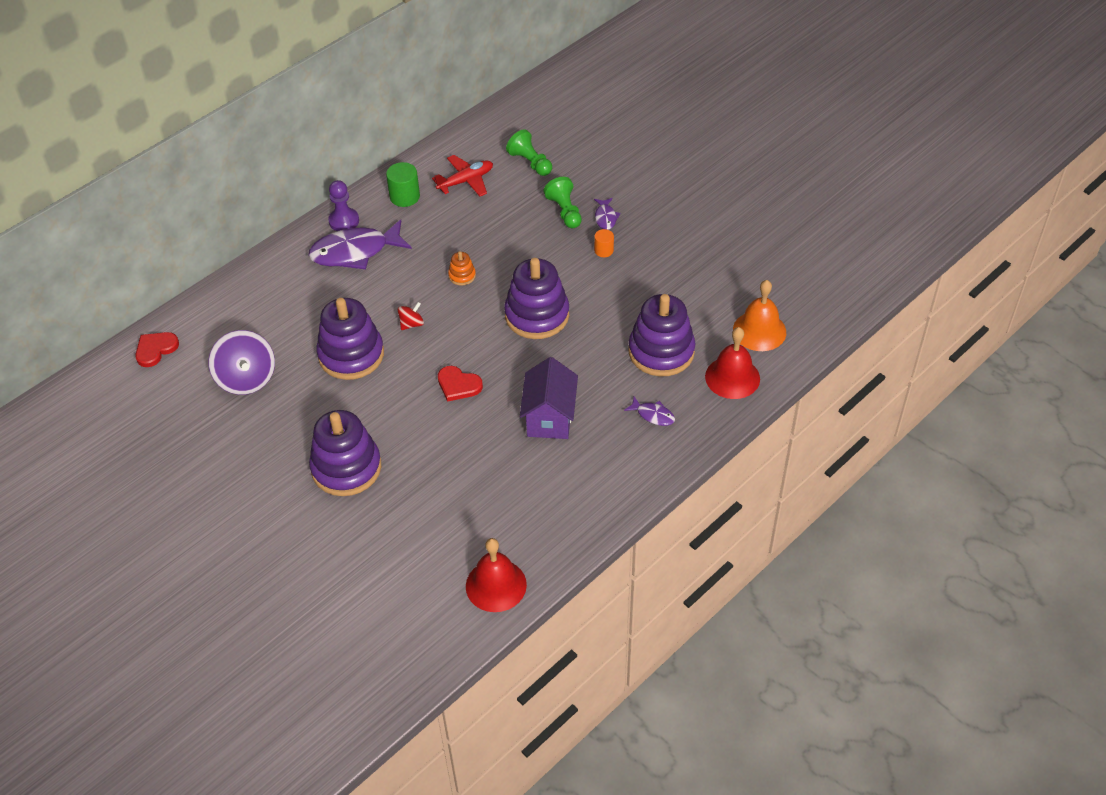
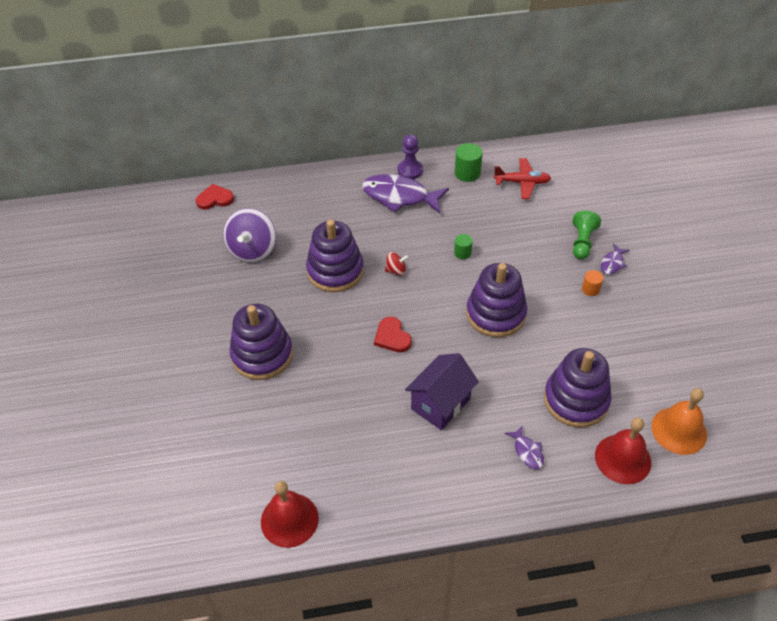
camera: 35 degrees right, 0 degrees up
(462, 275) = (462, 253): orange stacking toy -> green cylinder
(530, 162) = (583, 191): green pawn -> none

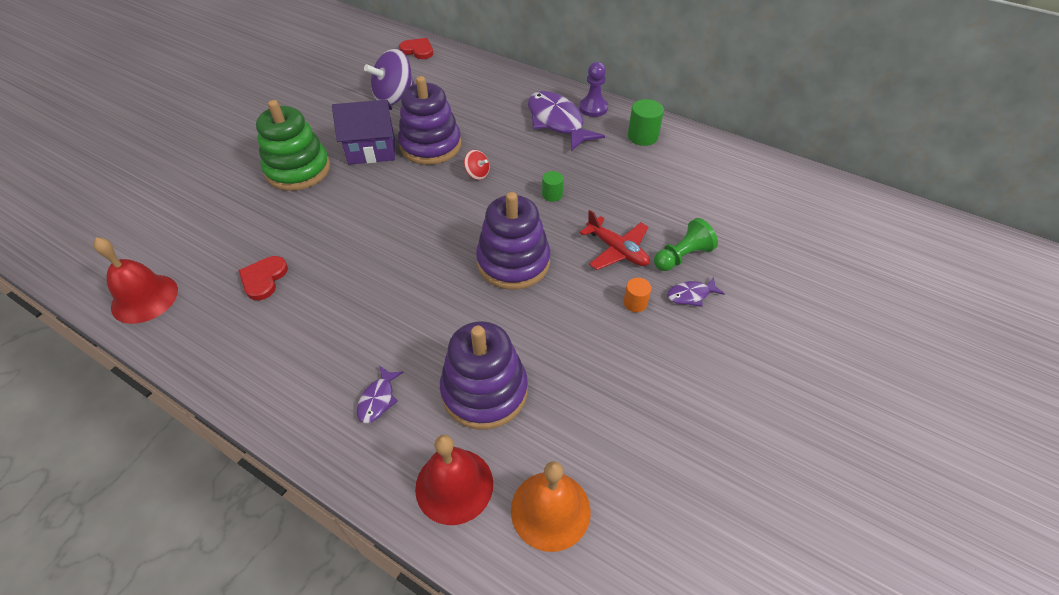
camera: 40 degrees right, 0 degrees up
(262, 355) = (298, 170): purple stacking toy -> green stacking toy
(392, 337) = (404, 221): red heart -> red heart (264, 279)
(440, 404) = (366, 300): purple house -> purple house (371, 151)
(522, 182) = (686, 171): red plane -> red plane (617, 250)

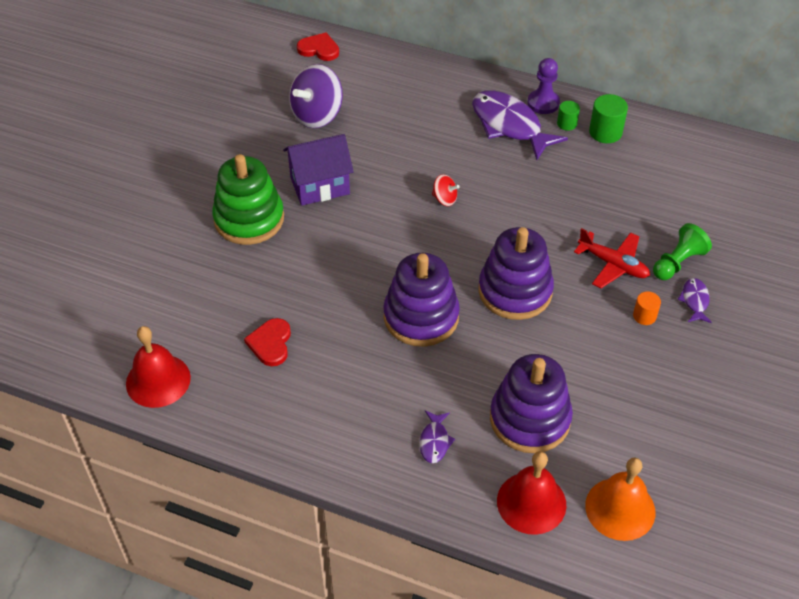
camera: 10 degrees left, 0 degrees up
(431, 145) = (382, 171): purple stacking toy -> purple stacking toy (421, 317)
(552, 195) = (530, 213): green cylinder -> green cylinder (567, 123)
(691, 295) = (695, 301): purple fish -> purple fish turned 120 degrees clockwise

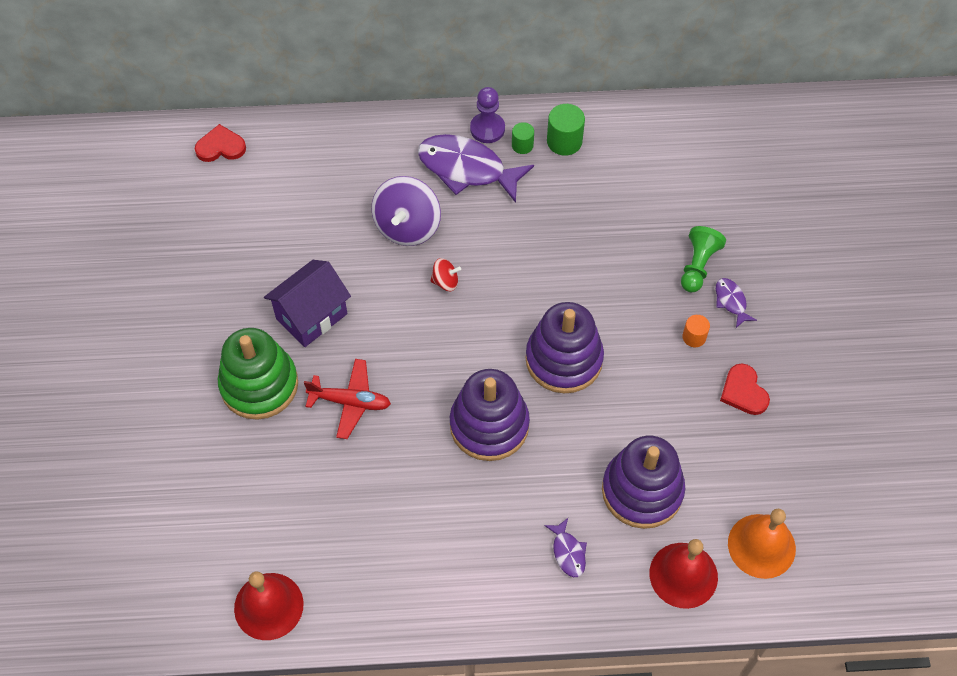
camera: 25 degrees left, 10 degrees up
(270, 343) = (358, 517): red heart -> red heart (743, 392)
(317, 115) = (263, 231): purple spinning top -> purple spinning top (407, 226)
(613, 264) = (640, 292): red plane -> red plane (350, 402)

